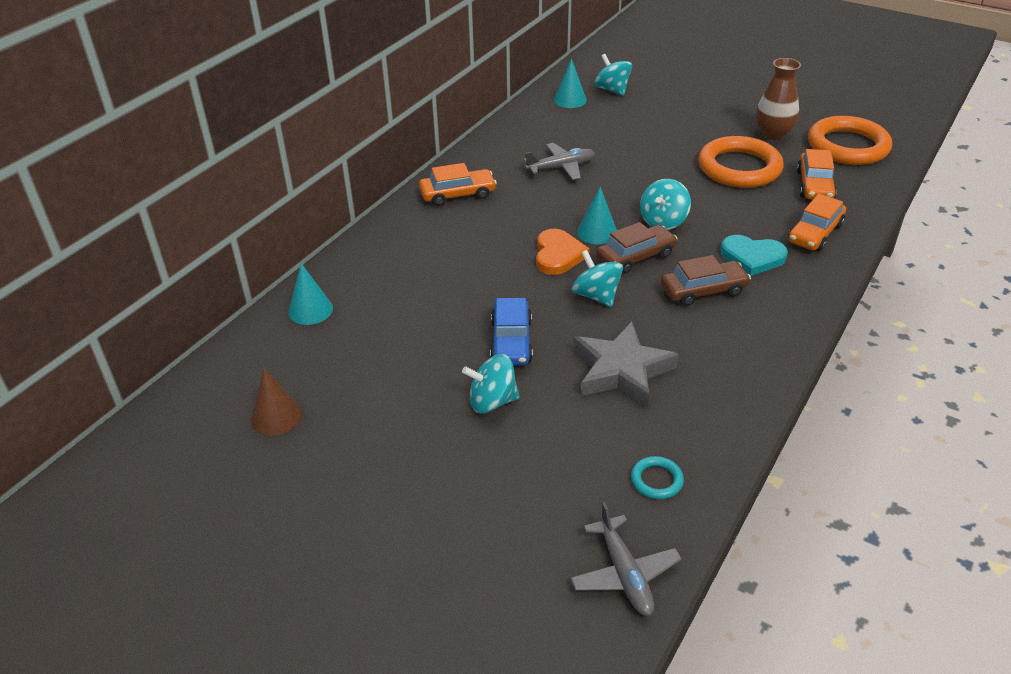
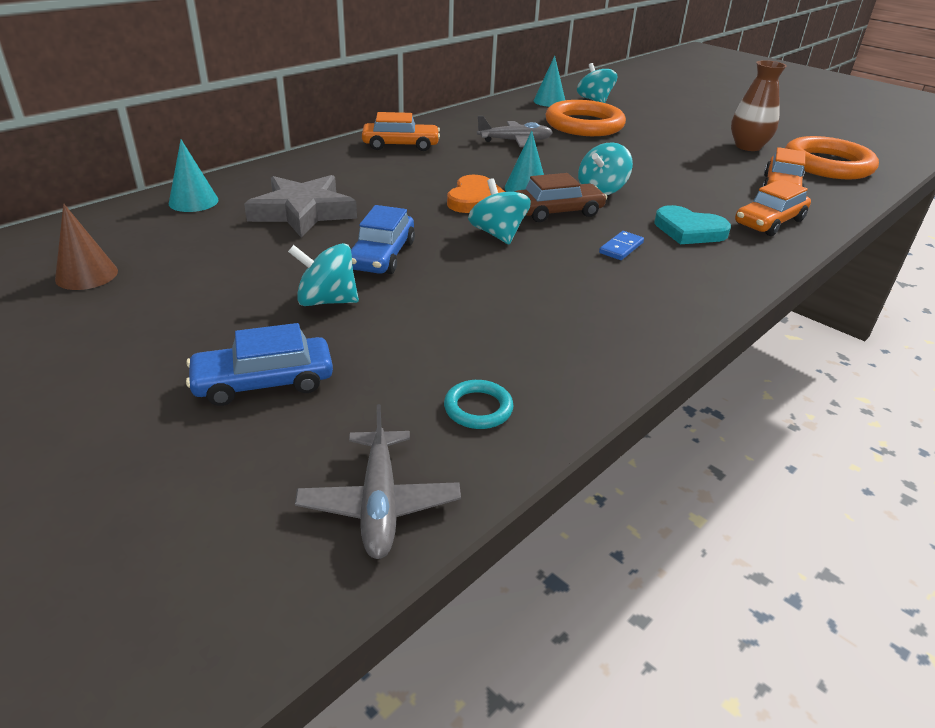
camera: 10 degrees right, 5 degrees down
(488, 492) = (264, 382): none -> blue car
(621, 370) = (491, 298): grey star -> grey star (303, 212)
(703, 290) = (621, 248): brown car -> blue domino
(739, 168) = (701, 164): orange ring -> orange ring (584, 125)

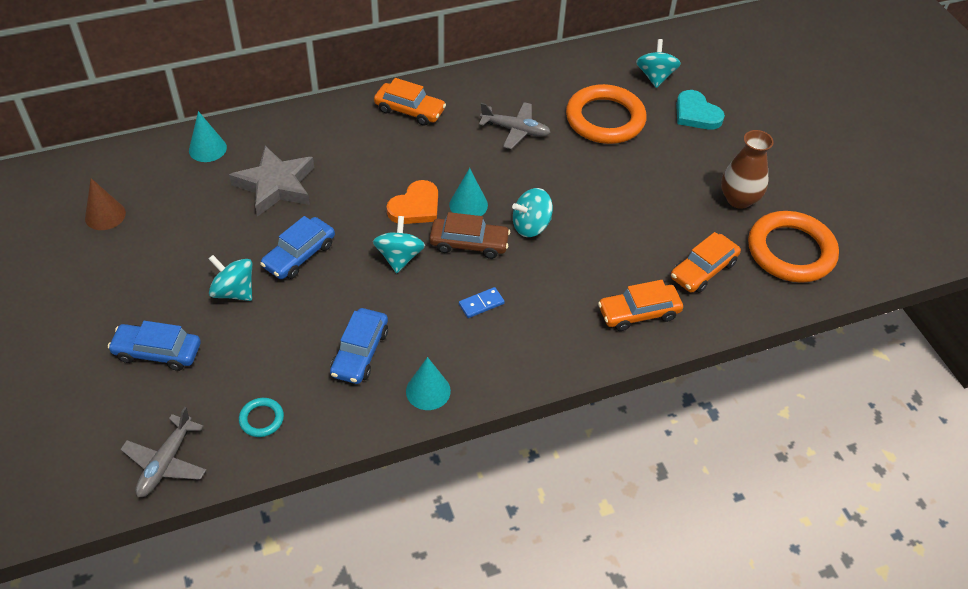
camera: 25 degrees right, 15 degrees up
(537, 314) = (360, 352): none -> blue car
(549, 101) = (606, 68): turquoise cone -> turquoise cone (428, 391)
(689, 230) = (557, 301): turquoise heart -> turquoise heart (696, 114)

